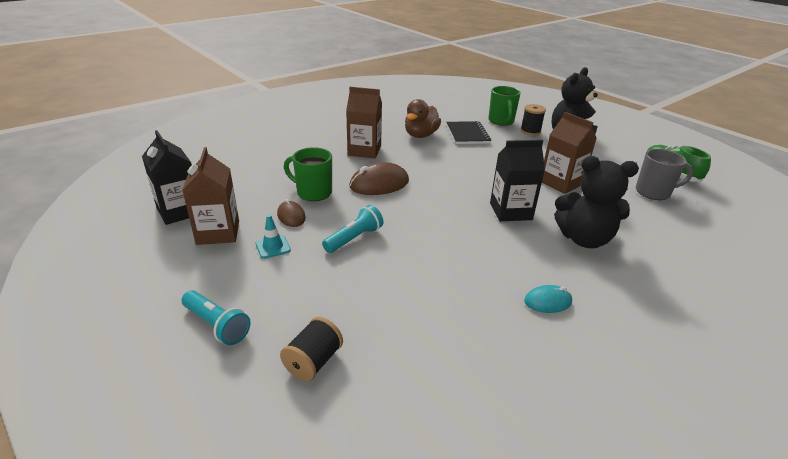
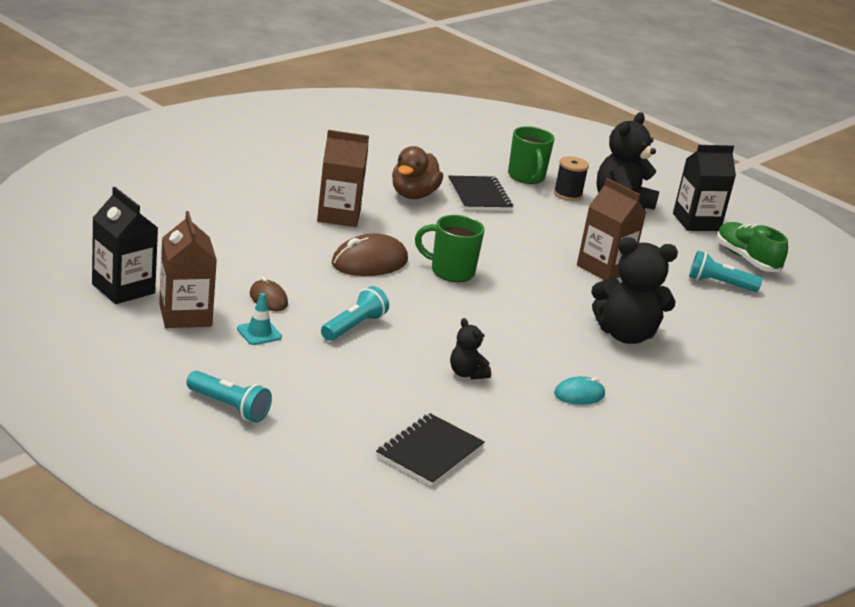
camera: 10 degrees left, 5 degrees down
(313, 192) = (286, 270): green mug -> green mug (450, 271)
(313, 361) = (342, 439): black spool -> none
(398, 376) = (429, 452): none -> black notebook
(445, 282) = (466, 373): none -> black teddy bear
(510, 211) = (540, 301): black carton -> black carton (696, 222)
(654, 192) = (719, 284): grey mug -> turquoise flashlight

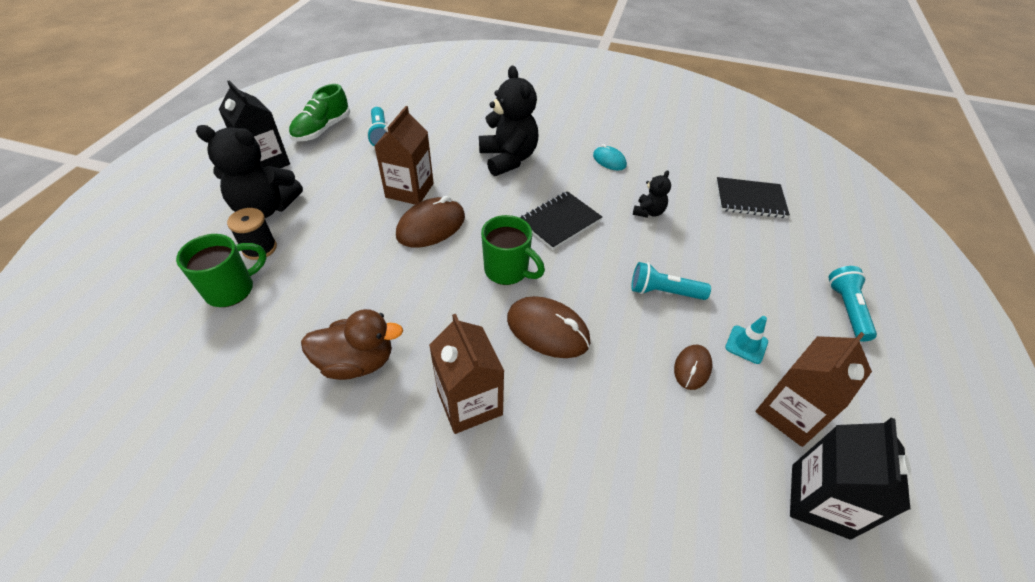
camera: 115 degrees left, 20 degrees up
(450, 271) = (507, 271): green mug -> green mug turned 45 degrees counterclockwise
(479, 195) = (314, 309): black notebook -> black notebook (559, 221)
(540, 261) = (431, 226): none -> brown mouse

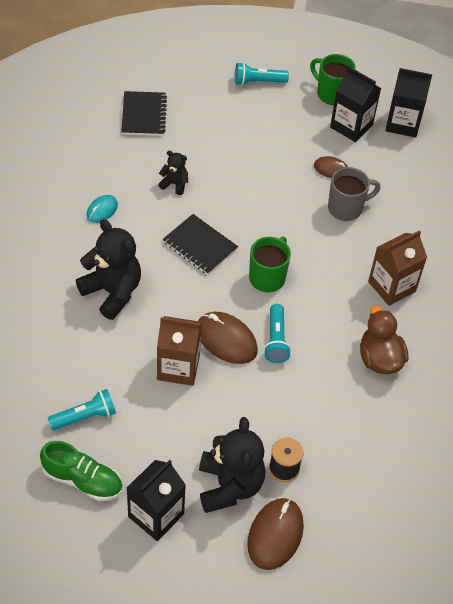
camera: 100 degrees left, 5 degrees up
(232, 289) = (336, 470): green mug -> green mug (331, 93)
(508, 159) = (112, 292): black teddy bear -> black teddy bear turned 75 degrees clockwise
(548, 330) = (320, 248): brown mouse -> brown mouse (275, 535)
(617, 373) = (346, 208): none -> grey mug
(663, 292) = (266, 179): turquoise flashlight -> turquoise flashlight (276, 340)
(746, 344) = (304, 139): turquoise traffic cone -> none
(790, 413) = (351, 126): brown carton -> black carton

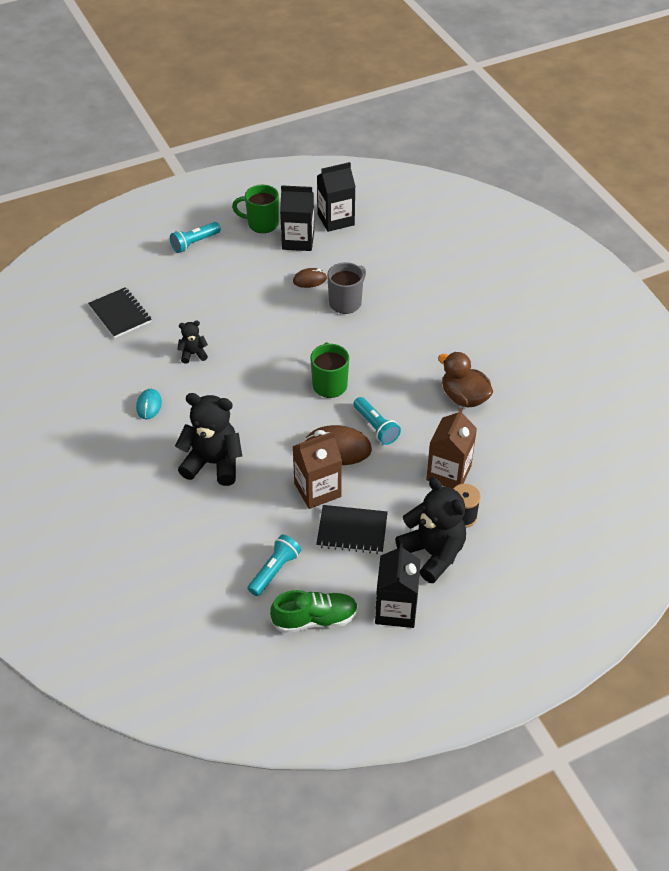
camera: 30 degrees left, 5 degrees down
(199, 246) = (255, 390): black notebook -> black notebook (352, 531)
(275, 535) = (497, 567): brown mouse -> none
(391, 286) = (428, 341): brown carton -> brown carton (448, 473)

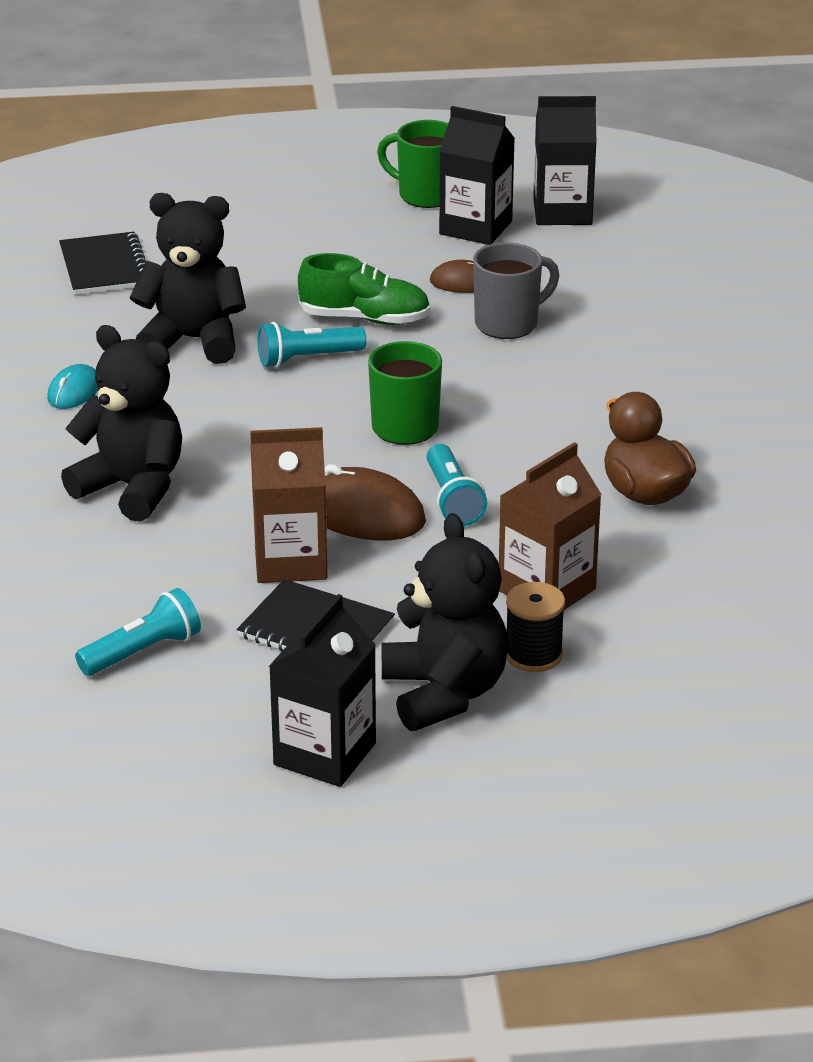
camera: 20 degrees right, 15 degrees down
(193, 354) = (193, 340): black teddy bear -> black teddy bear, size x2.03
(194, 243) = (291, 200): turquoise flashlight -> turquoise flashlight (307, 359)
(315, 619) = (170, 733): green shoe -> green shoe (365, 319)

